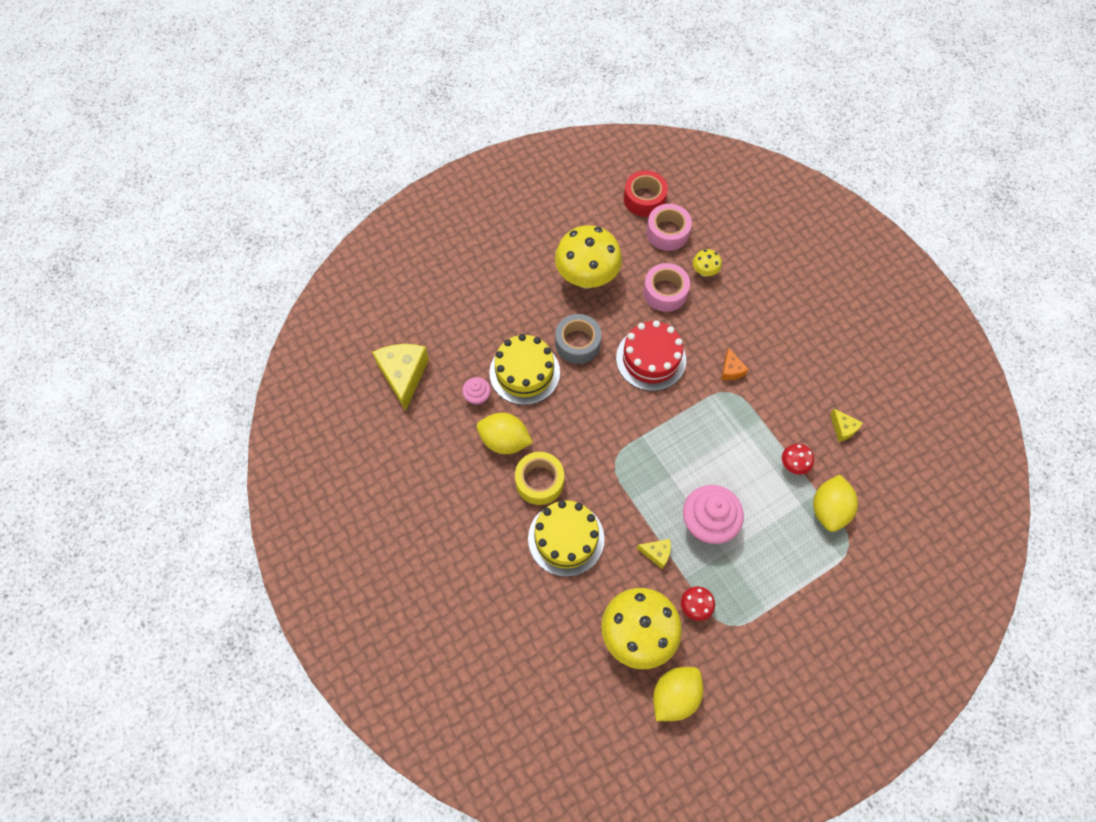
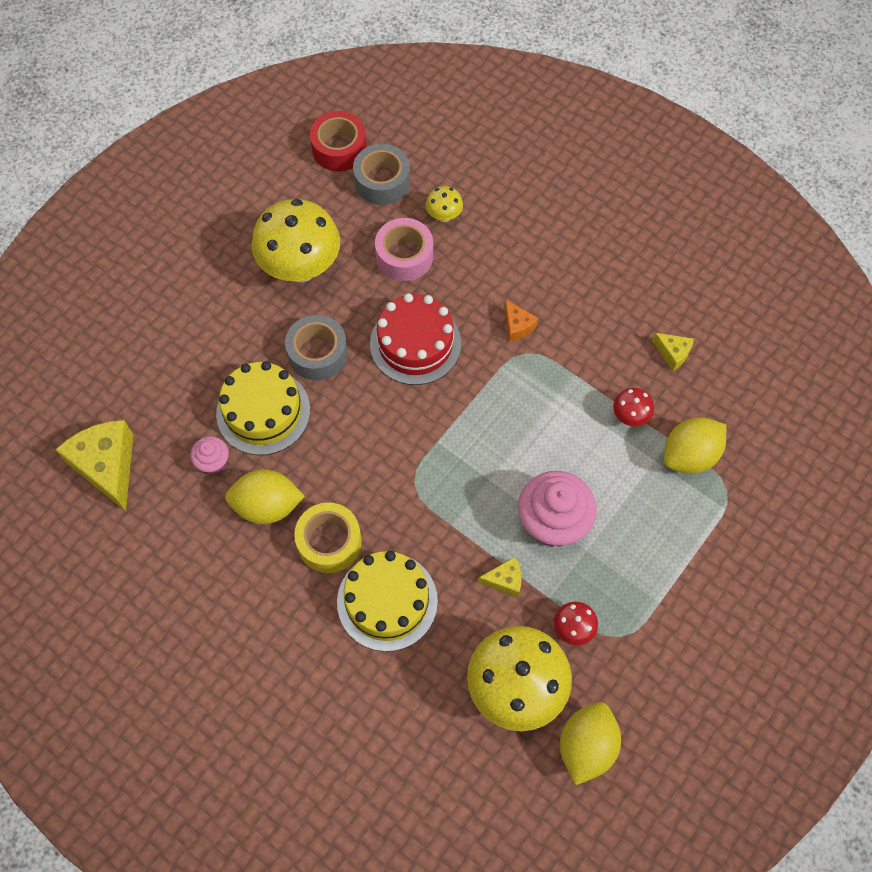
camera: 20 degrees left, 0 degrees up
(667, 232) = (382, 181): pink tape -> grey tape
(829, 509) = (689, 455): yellow lemon -> yellow lemon turned 60 degrees clockwise

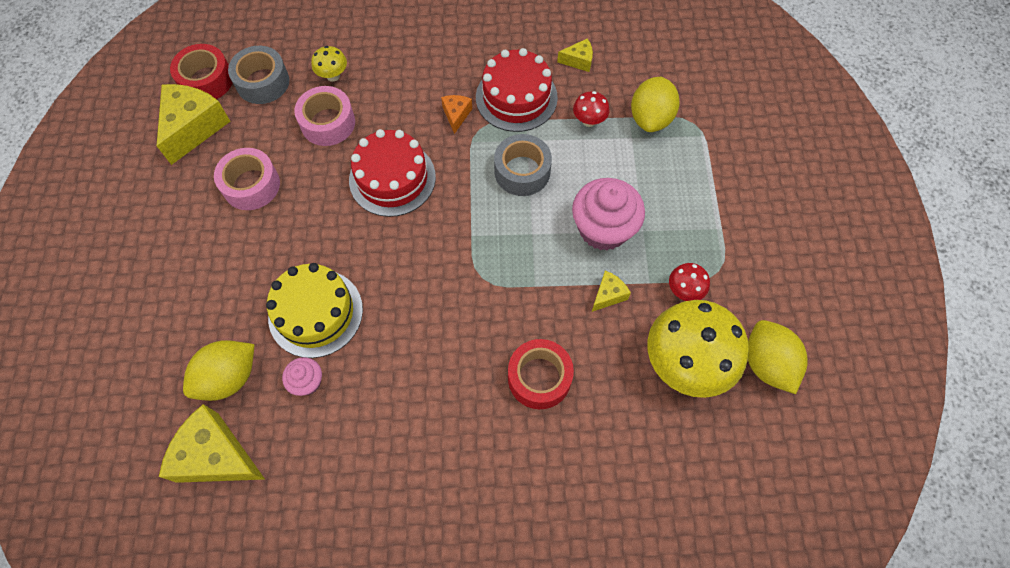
camera: 40 degrees left, 0 degrees up
(267, 506) = (383, 381): yellow lemon -> yellow lemon (229, 377)
(297, 185) = (194, 127): none -> yellow cheese
(301, 267) = (251, 185): yellow mushroom -> pink tape
(318, 353) = (322, 238): grey tape -> grey tape (522, 171)
(329, 542) = (456, 369): yellow tape -> none
(387, 601) = (539, 378): yellow cake -> red tape
(517, 326) = (456, 115): orange cheese -> orange cheese turned 105 degrees counterclockwise
(584, 347) = (516, 97): none -> red cake

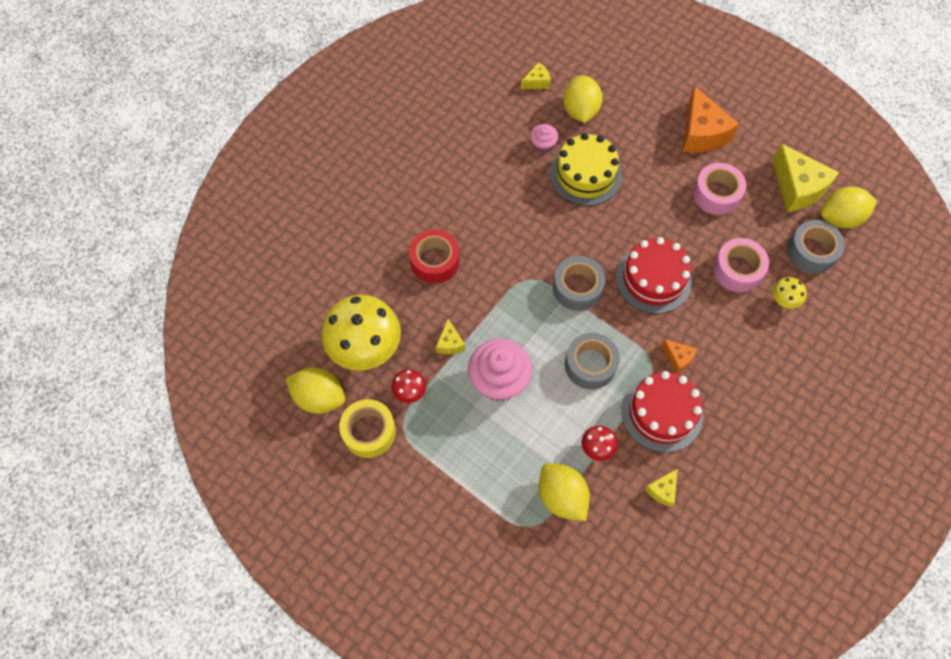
camera: 130 degrees right, 0 degrees up
(179, 242) = (701, 133): none -> orange cheese
(206, 80) = (840, 218): red tape -> yellow lemon
(217, 456) = (537, 82): yellow cheese -> yellow cheese, size x0.49
(455, 231) = (577, 288): none -> grey tape
(750, 294) = (369, 432): none -> yellow tape

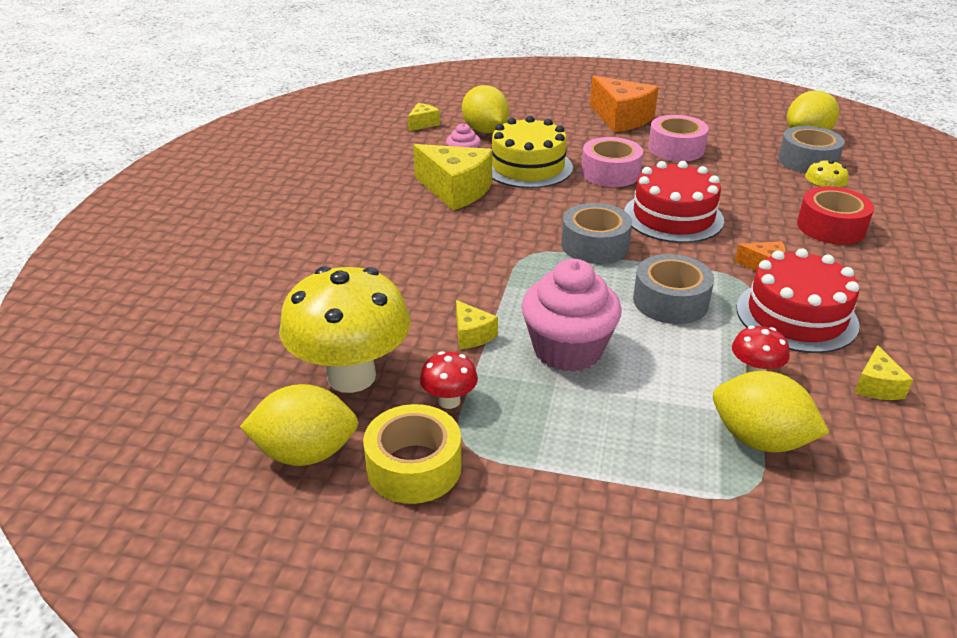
camera: 25 degrees left, 30 degrees down
(434, 261) = (397, 270): red tape -> red tape (831, 227)
(737, 270) = (752, 189): pink tape -> pink tape (610, 173)
(797, 188) = (747, 129): yellow cheese -> yellow cheese (455, 190)

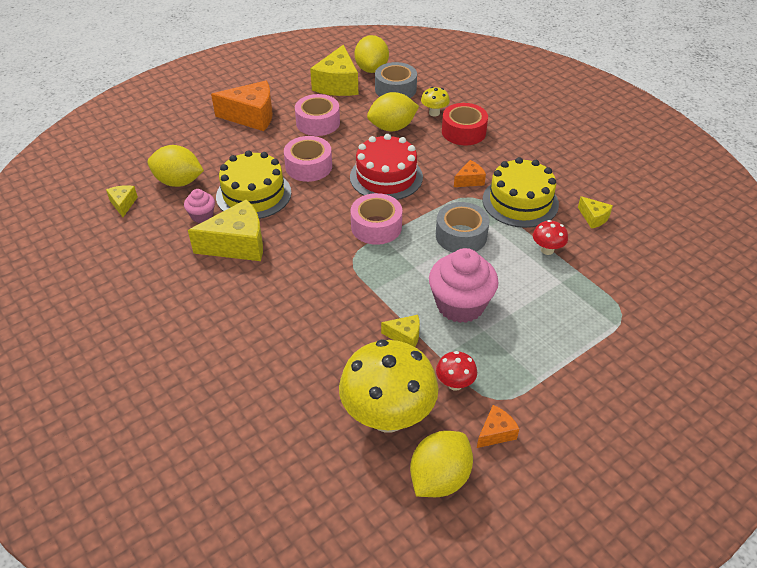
camera: 50 degrees left, 10 degrees up
(414, 467) = (496, 433): yellow tape -> orange cheese
(594, 245) = (376, 227): grey tape -> pink tape
(747, 132) = (337, 84): none -> yellow cheese
(759, 440) = (593, 284): yellow lemon -> yellow lemon (392, 127)
(796, 316) = (520, 202): red cake -> yellow cake

